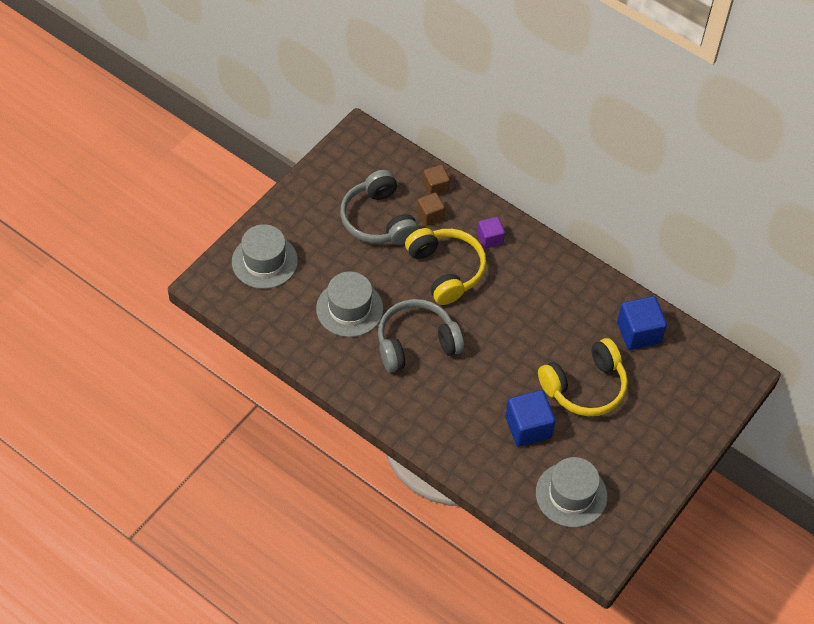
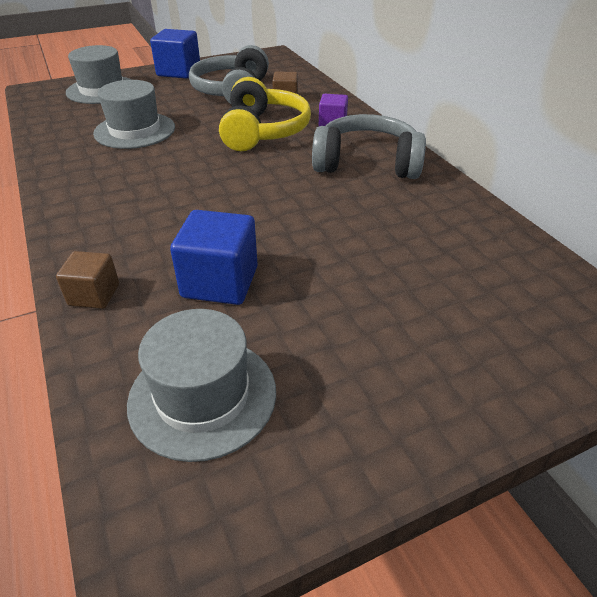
camera: 30 degrees right, 15 degrees down
(416, 343) = (169, 168): grey headphones -> grey headphones (366, 163)
(435, 187) = (308, 87): brown cube -> brown cube (94, 295)
(585, 387) = (344, 266): yellow headphones -> none
(638, 332) = (468, 237): blue cube -> blue cube (179, 72)

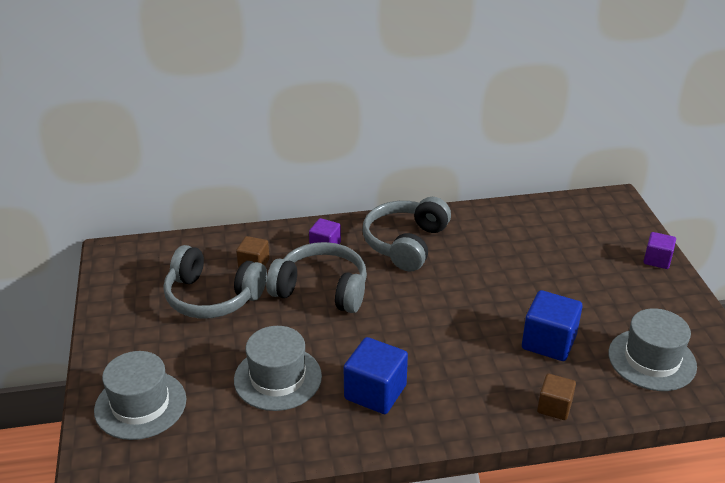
camera: 75 degrees left, 5 degrees down
(179, 72) = (121, 333): blue cube -> blue cube (375, 392)
(263, 131) = (321, 289): yellow headphones -> grey headphones
(489, 401) = (657, 260): none -> purple cube

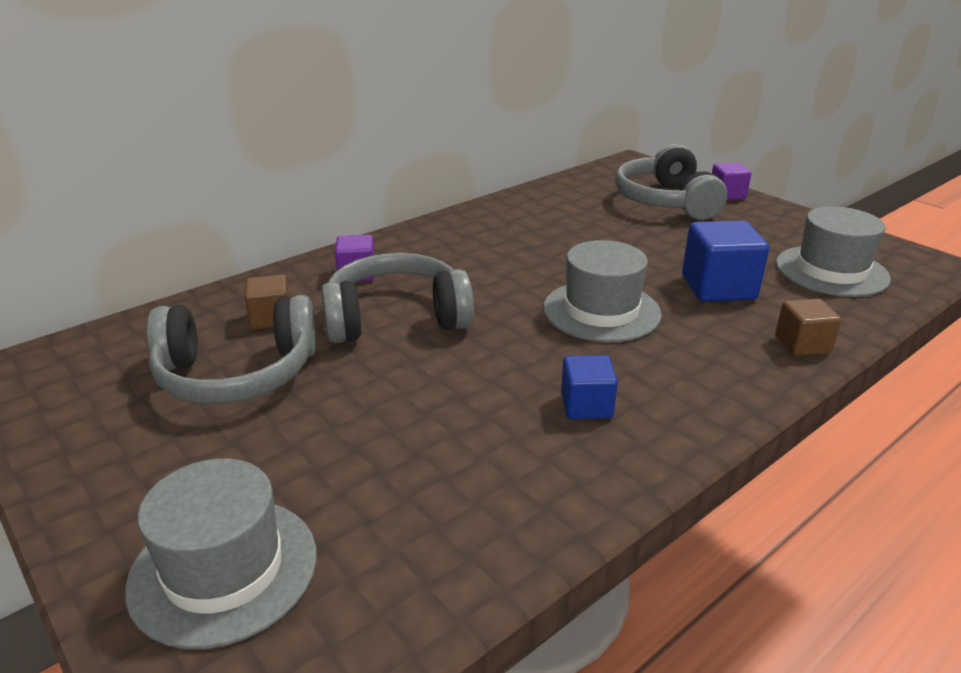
camera: 30 degrees left, 5 degrees down
(277, 378) = (432, 439): grey hat -> grey hat (601, 311)
(375, 392) = (586, 405): blue cube -> blue cube, size x0.61
(405, 243) = (457, 246): grey headphones -> grey headphones (666, 201)

